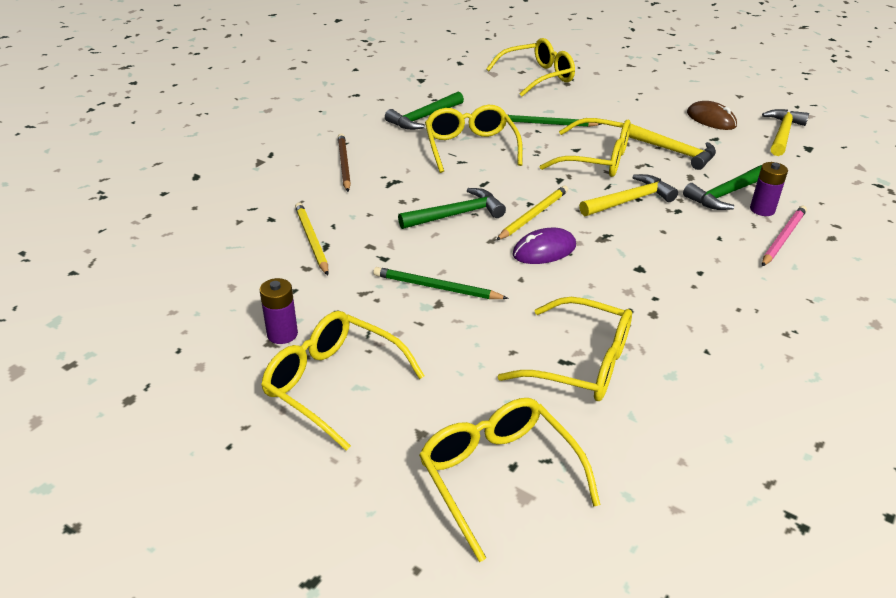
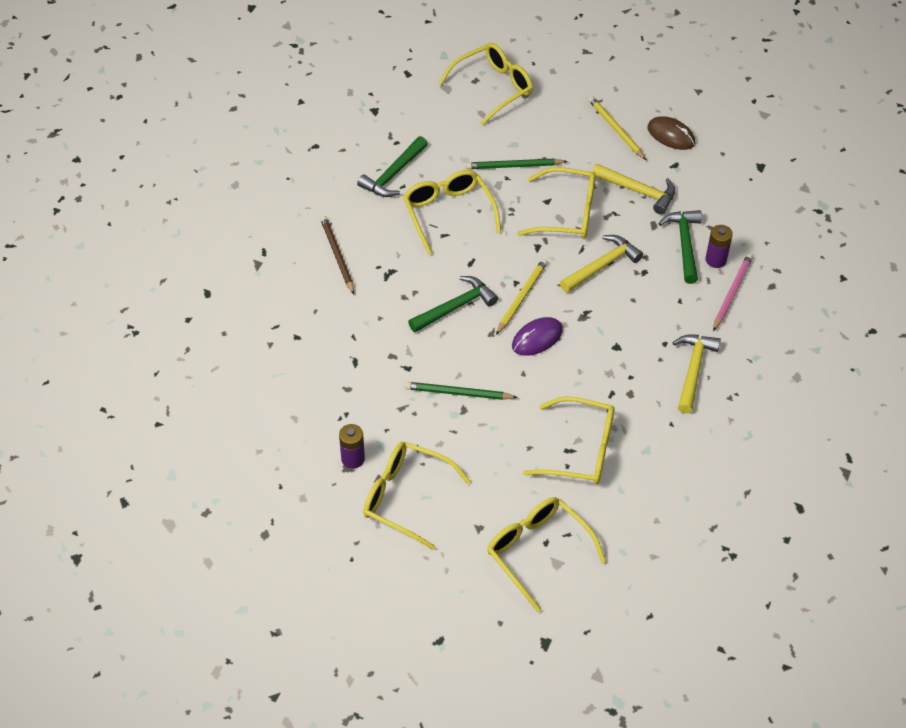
camera: 10 degrees left, 15 degrees up
(311, 240) = (341, 357): yellow pencil -> yellow pencil (616, 129)
(725, 194) = (684, 244): green hammer -> green hammer turned 135 degrees clockwise
(782, 134) = (738, 148): yellow hammer -> yellow hammer (693, 370)

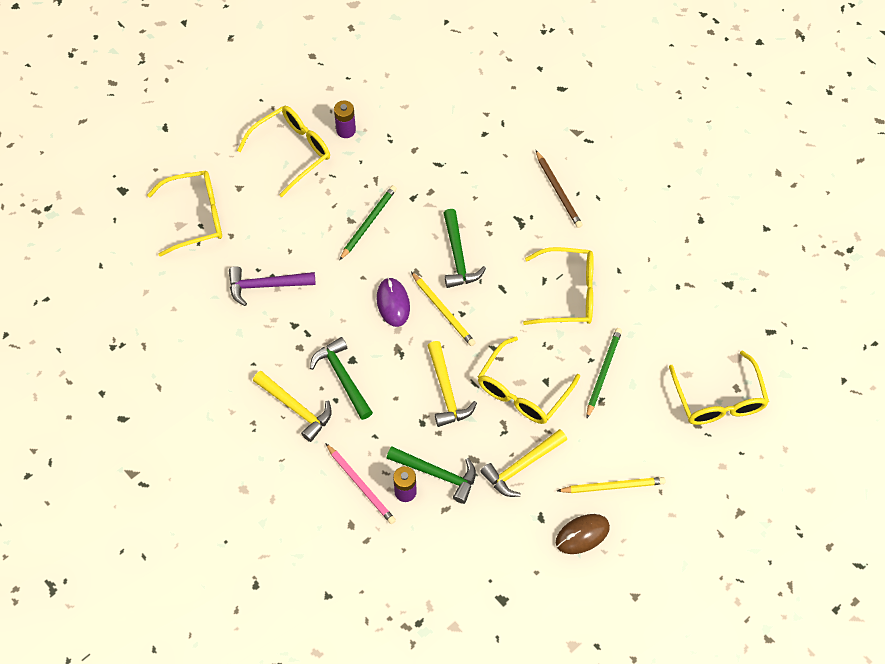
camera: 115 degrees right, 10 degrees up
(337, 255) = (558, 191): brown pencil -> brown pencil turned 60 degrees clockwise
(393, 174) = (637, 268): green hammer -> green hammer (342, 377)
(581, 450) = (266, 285): yellow glasses -> purple hammer

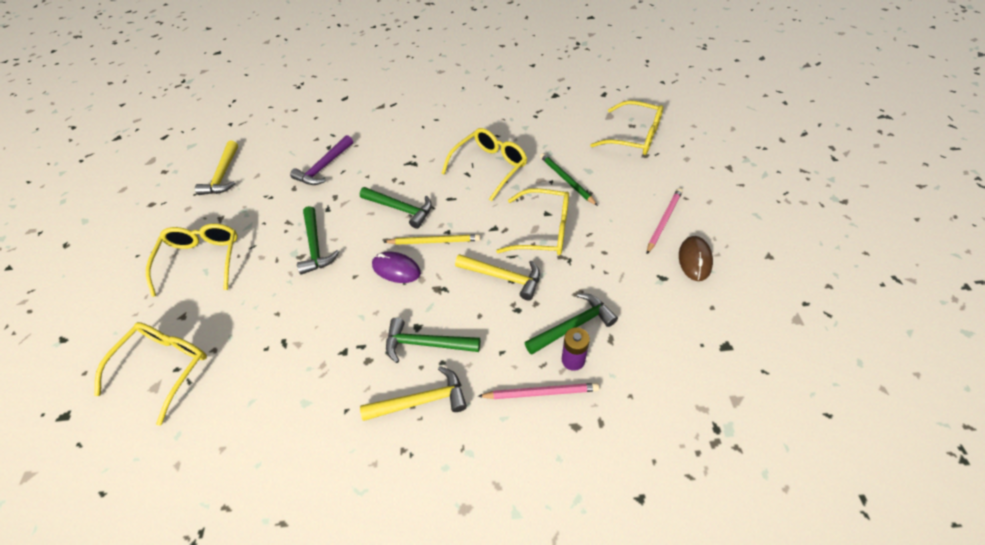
camera: 50 degrees left, 10 degrees down
(266, 285) = (286, 351): purple hammer -> purple hammer (324, 167)
(346, 130) = (230, 217): purple battery -> none
(368, 223) = (315, 246): green pencil -> green hammer
(522, 391) = (543, 231): yellow glasses -> yellow glasses turned 60 degrees counterclockwise
(522, 466) = (607, 265): yellow hammer -> yellow hammer (223, 175)
(558, 191) = (411, 134): brown pencil -> none
(613, 486) = (663, 221): yellow pencil -> pink pencil

